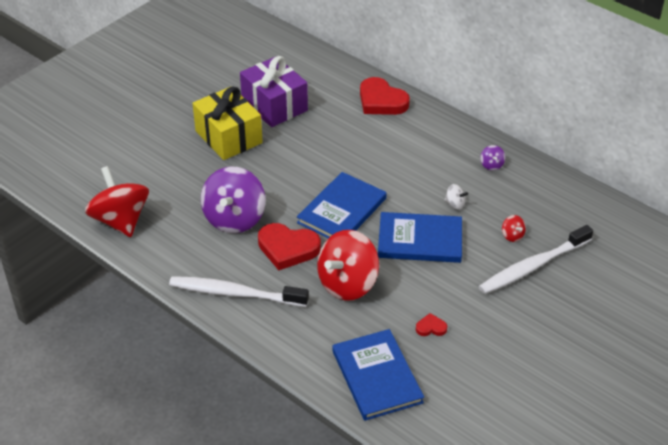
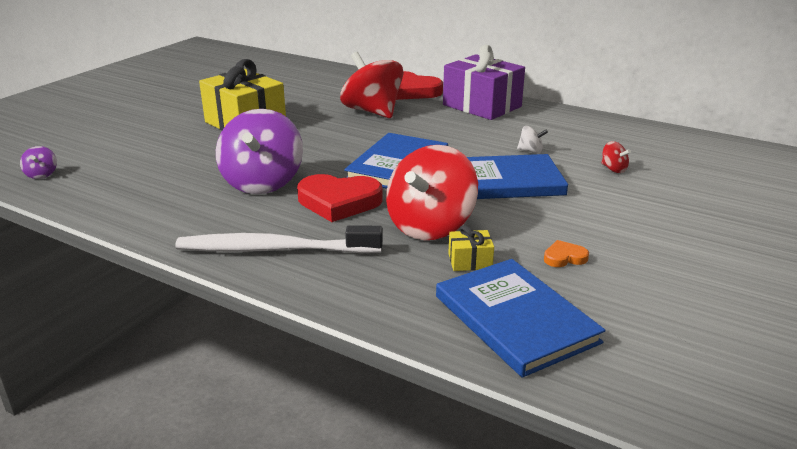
camera: 10 degrees left, 15 degrees down
(120, 220) = (107, 196): red spinning top -> red spinning top (372, 111)
(274, 105) = (295, 100): purple gift -> purple gift (482, 106)
(364, 322) = (470, 261): none -> yellow gift
(431, 327) = (564, 257): red heart -> orange heart
(491, 165) = (554, 122): purple spinning top -> purple spinning top (42, 174)
(533, 266) = (656, 191): white toothbrush -> none

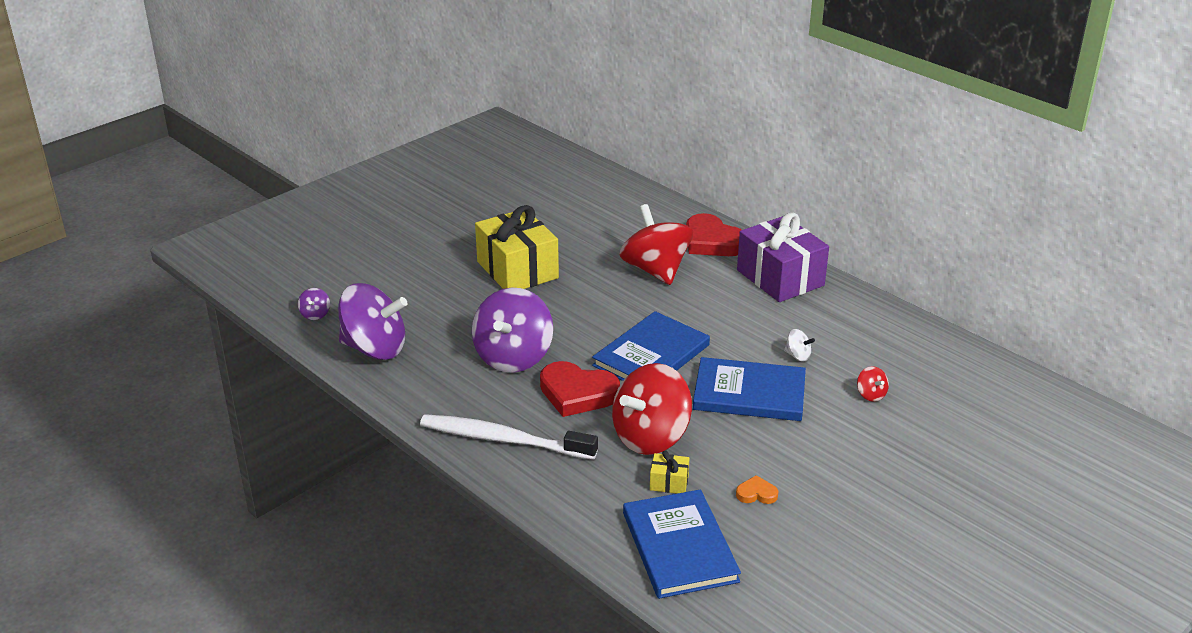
camera: 15 degrees right, 5 degrees up
(111, 193) = (375, 348): none -> purple spinning top

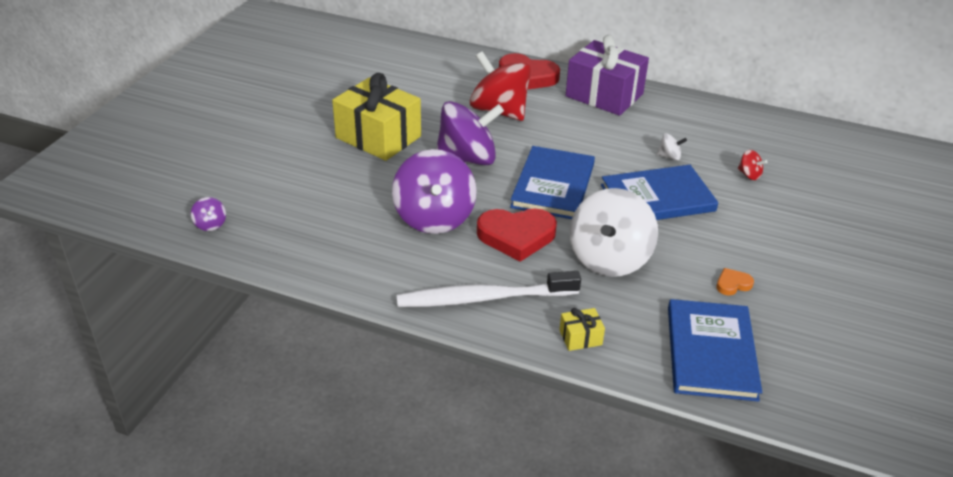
camera: 25 degrees left, 5 degrees up
(375, 348) = (295, 243): purple spinning top -> purple spinning top (467, 159)
(651, 437) = (609, 258): red spinning top -> white spinning top
(669, 482) = (656, 295): yellow gift -> yellow gift (580, 337)
(679, 547) = (710, 352): blue book -> blue book turned 45 degrees clockwise

